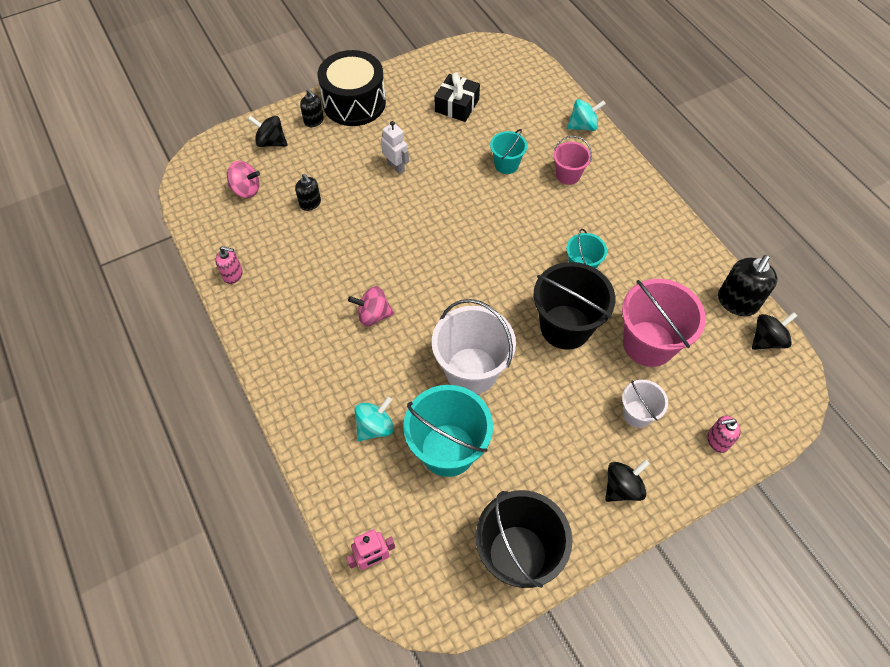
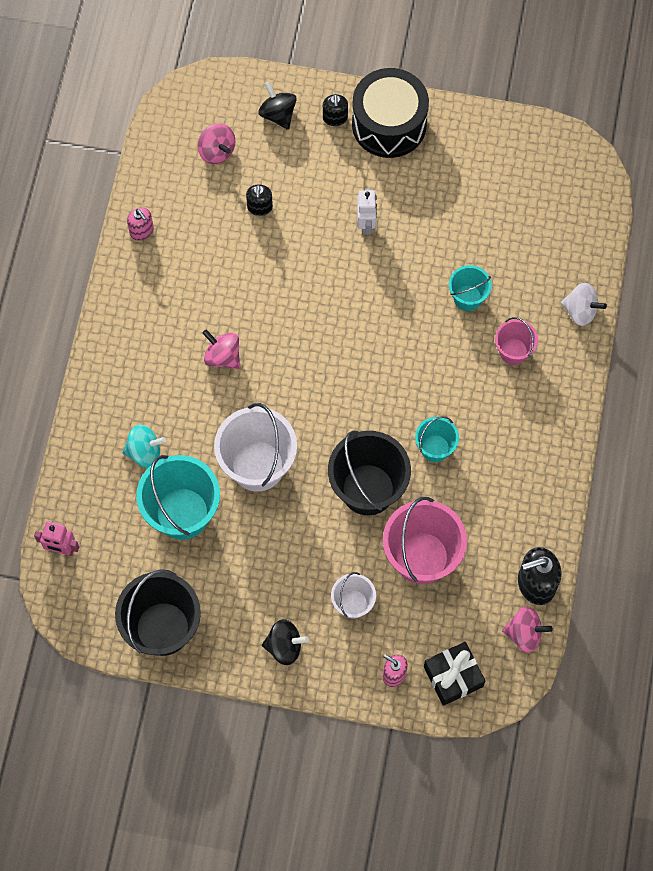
camera: 40 degrees right, 10 degrees up
(457, 105) = (482, 198): black gift -> black gift (453, 676)
(583, 126) = (580, 311): turquoise spinning top -> white spinning top
(767, 340) = (524, 634): black spinning top -> pink spinning top

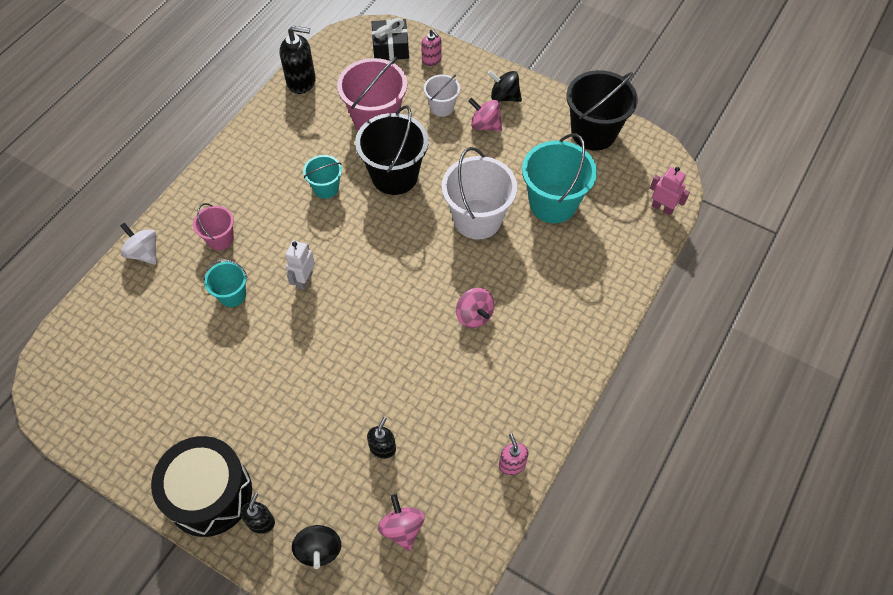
camera: 160 degrees left, 10 degrees down
(144, 452) = (571, 259): turquoise spinning top -> none
(366, 224) = (287, 393): white robot -> white robot (304, 280)
(524, 634) = (327, 56): pink spinning top -> pink spinning top (485, 125)

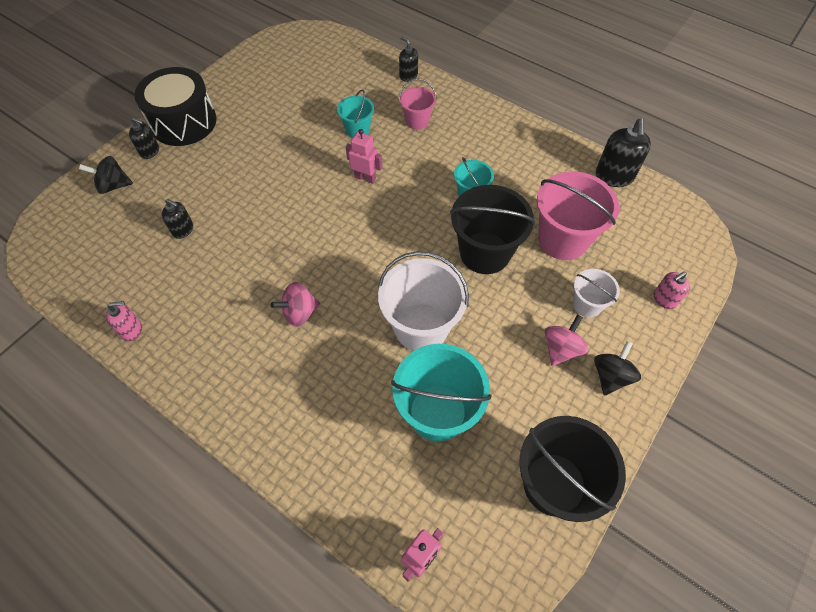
camera: 95 degrees right, 0 degrees up
(144, 253) = (408, 76): white spinning top -> black soap dispenser
(304, 280) = (365, 178): white robot -> pink robot
(390, 47) = (678, 258): black gift -> none
(402, 528) = (108, 240): pink spinning top -> none

